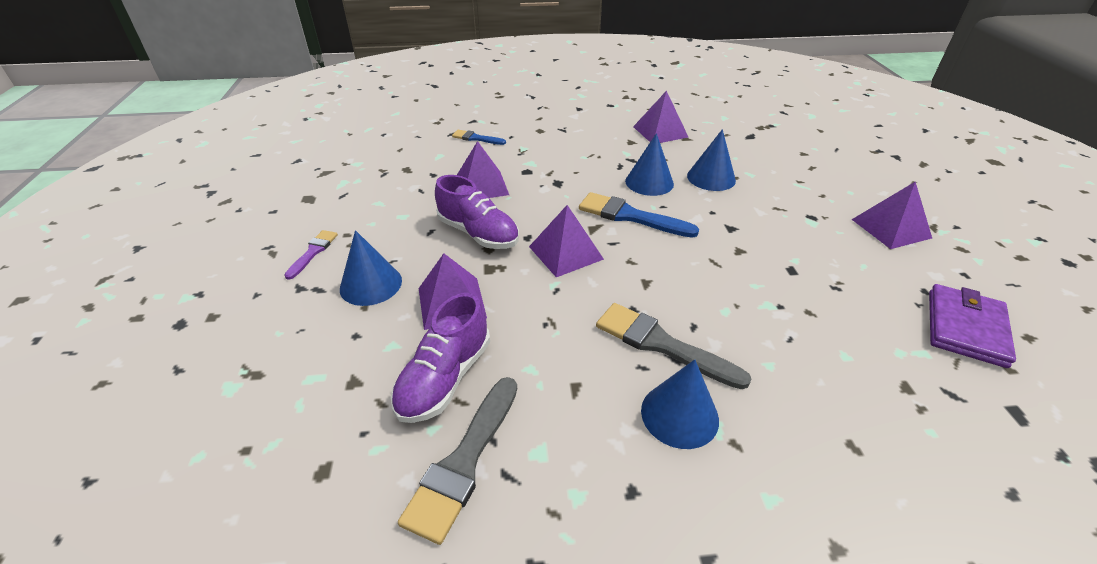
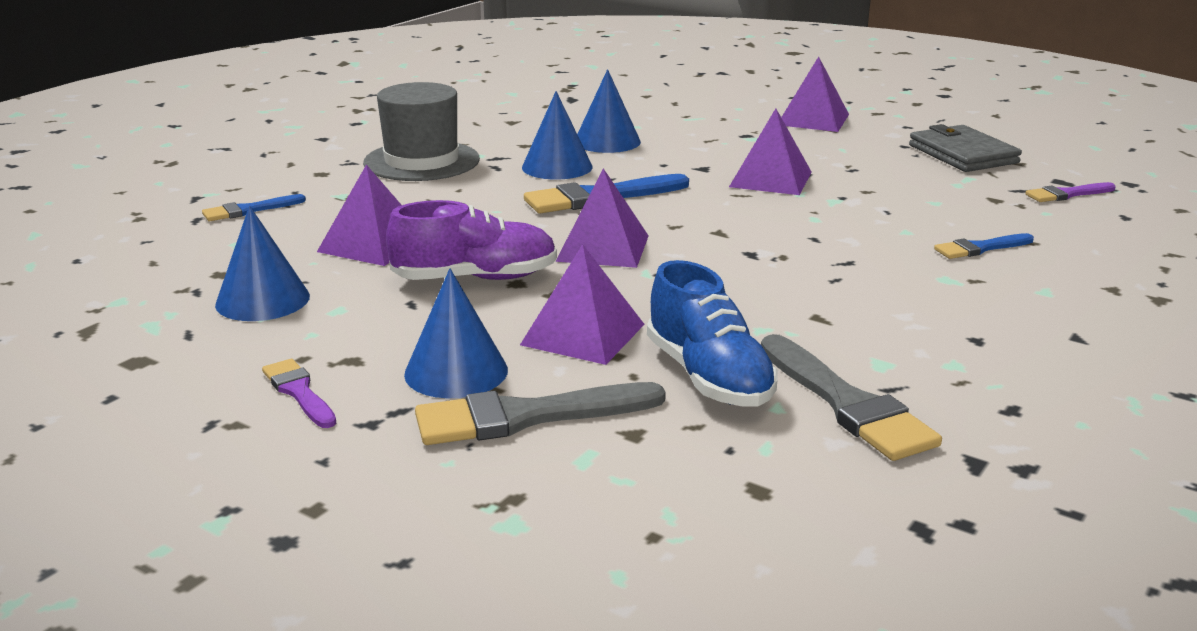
camera: 50 degrees left, 15 degrees down
(444, 378) = (709, 377): purple shoe -> blue shoe
(593, 144) = (421, 161): none -> grey hat
(660, 131) = (472, 125): purple pyramid -> purple pyramid (770, 179)
(661, 344) = (818, 260): grey brush -> grey brush (526, 417)
(679, 414) = (915, 287): blue cone -> blue cone (262, 300)
(797, 421) = (980, 248): none -> blue brush
(965, 328) = (963, 154): purple wallet -> grey wallet
(993, 429) = (1067, 194): none -> purple brush

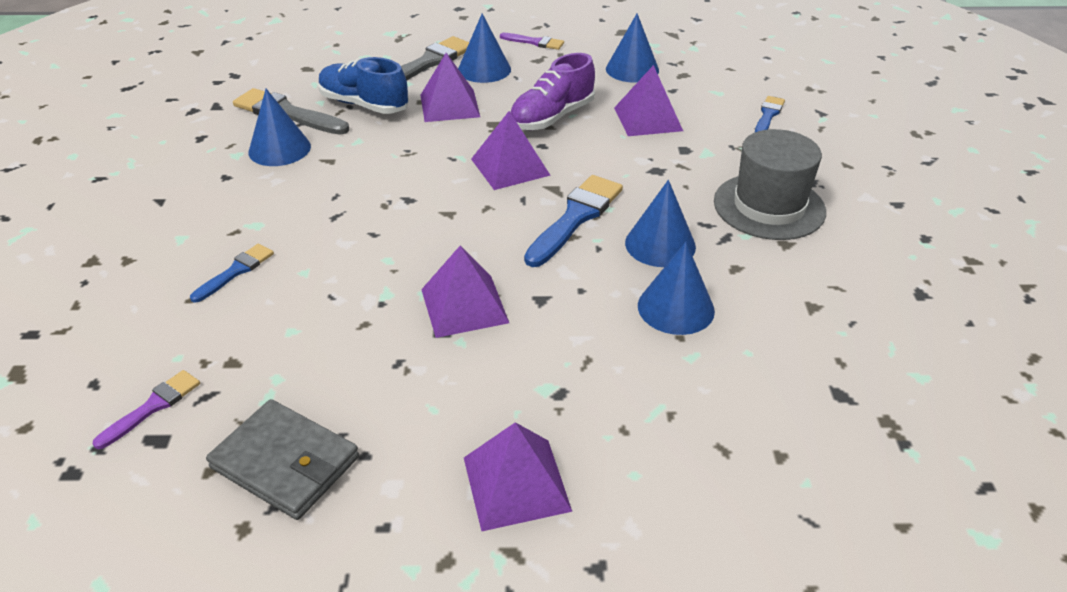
camera: 145 degrees right, 15 degrees up
(883, 351) = (279, 149): none -> blue cone

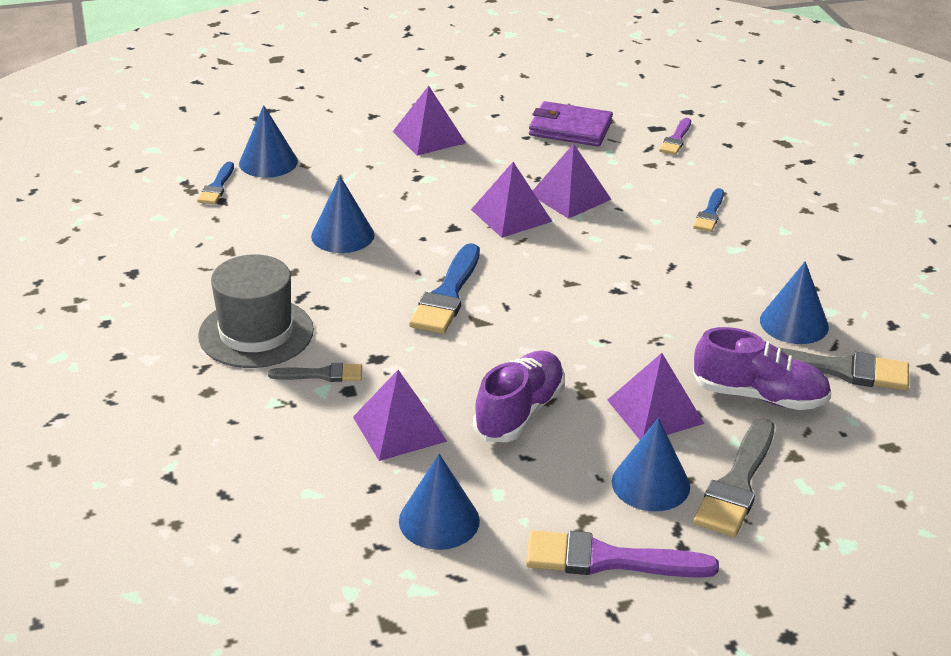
camera: 165 degrees right, 5 degrees down
(285, 463) = (570, 128): grey wallet -> purple wallet
(364, 105) = (759, 396): blue shoe -> purple shoe
(510, 167) = (536, 338): purple pyramid -> purple pyramid (570, 196)
(535, 42) = (608, 560): purple brush -> purple brush, size x1.75
(660, 244) = (362, 281): blue cone -> blue cone (268, 162)
(707, 163) = (321, 374): none -> grey brush
(768, 115) = (242, 460): blue brush -> blue brush (217, 187)

